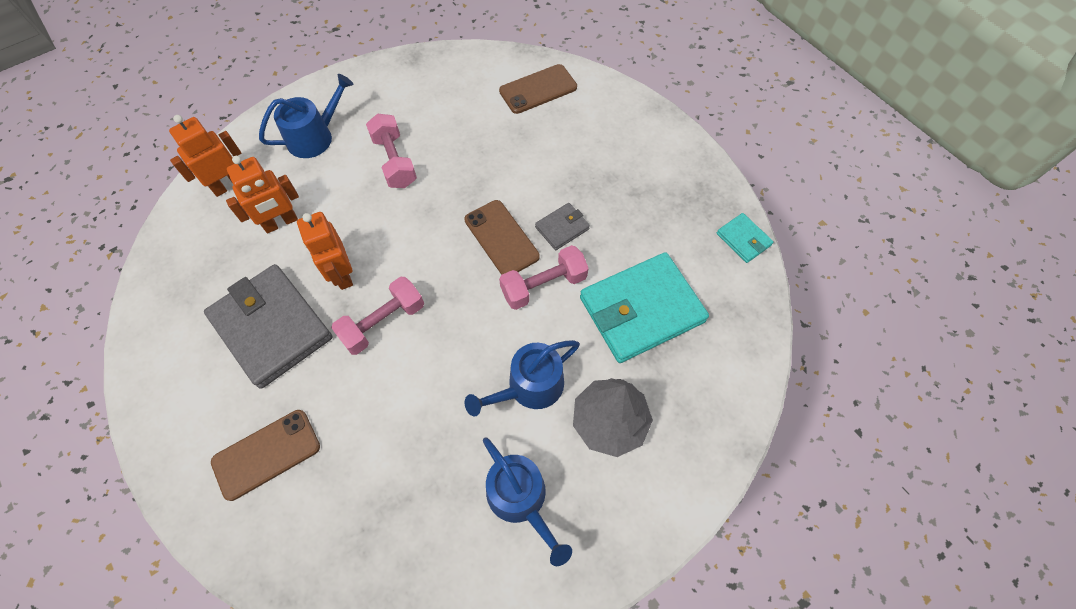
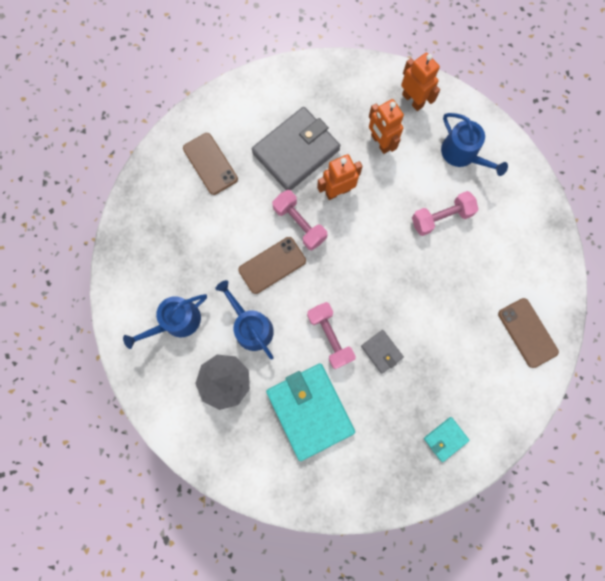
camera: 90 degrees right, 15 degrees up
(501, 238) = (371, 304): brown phone -> brown phone (272, 265)
(743, 239) = (374, 502): turquoise wallet -> turquoise wallet (445, 439)

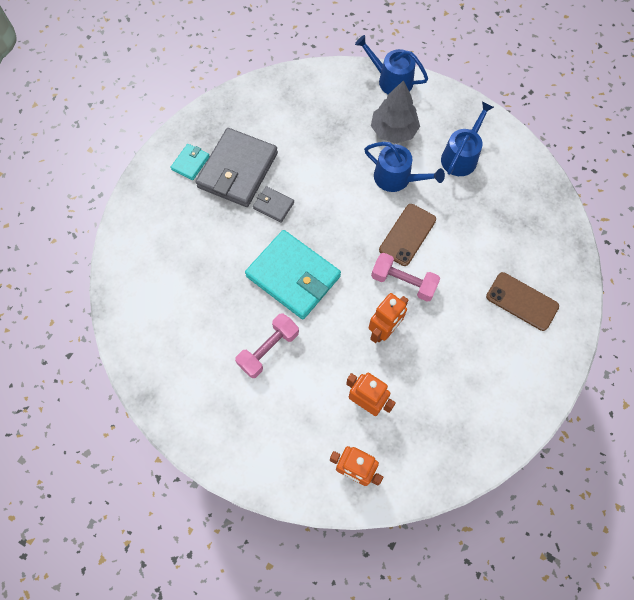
camera: 155 degrees right, 10 degrees down
(296, 151) = (447, 352): grey wallet -> grey wallet (238, 170)
(310, 410) = (313, 138): turquoise wallet -> turquoise wallet (293, 276)
(330, 336) = (324, 198): pink dumbbell -> none
(462, 154) = (273, 430): blue watering can -> blue watering can (391, 80)
(527, 332) = (145, 276): brown phone -> none

